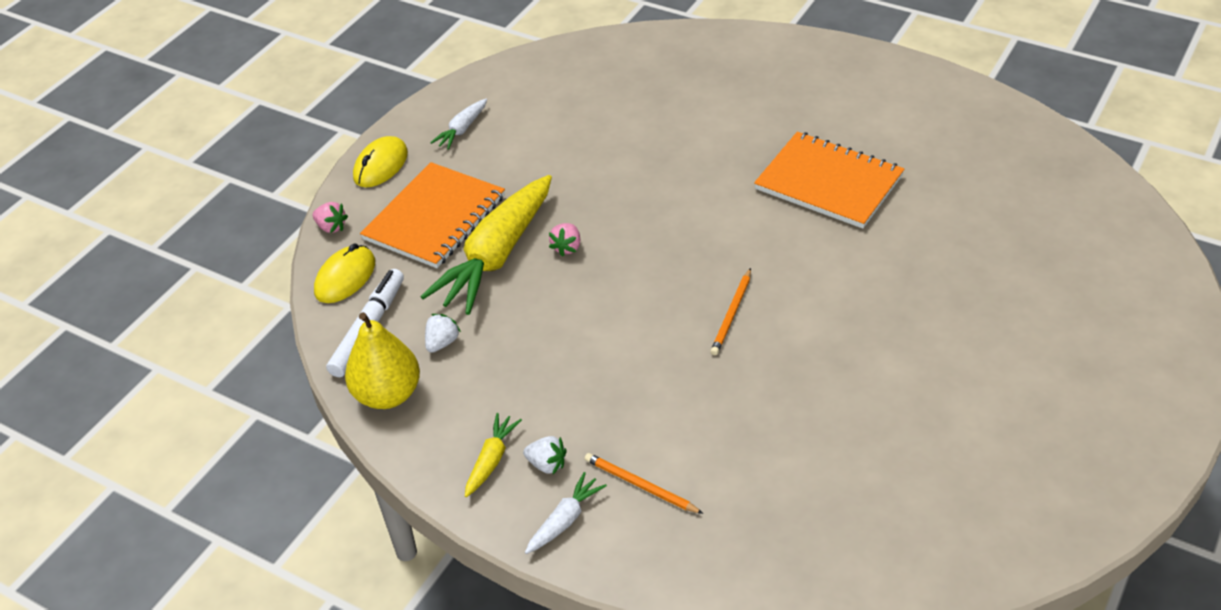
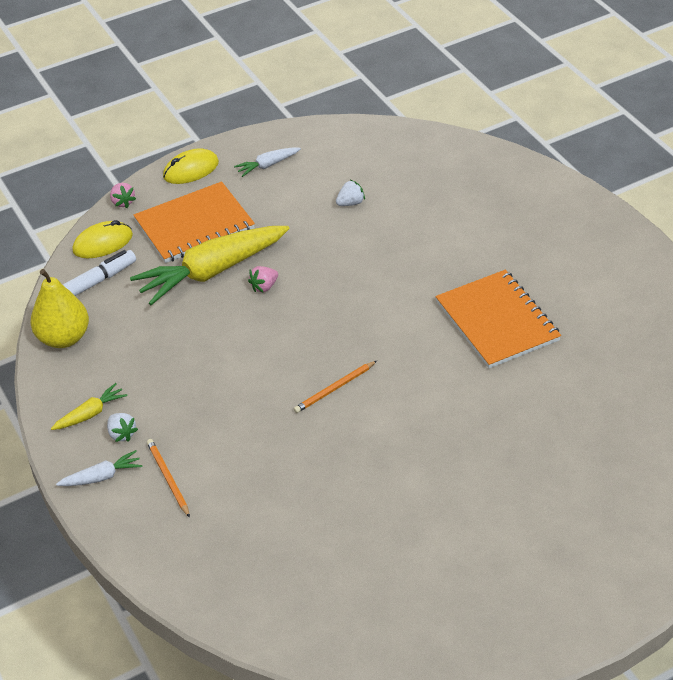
camera: 30 degrees right, 0 degrees up
(442, 343) = (126, 318): white strawberry -> white strawberry (350, 203)

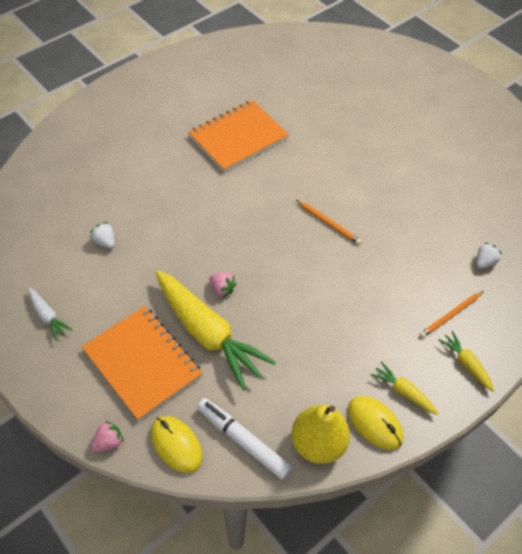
camera: 105 degrees left, 10 degrees up
(102, 477) = (466, 364): white carrot -> yellow carrot
(122, 434) = (418, 360): white strawberry -> white strawberry (484, 262)
(191, 170) = (53, 386): yellow mouse -> yellow mouse (375, 423)

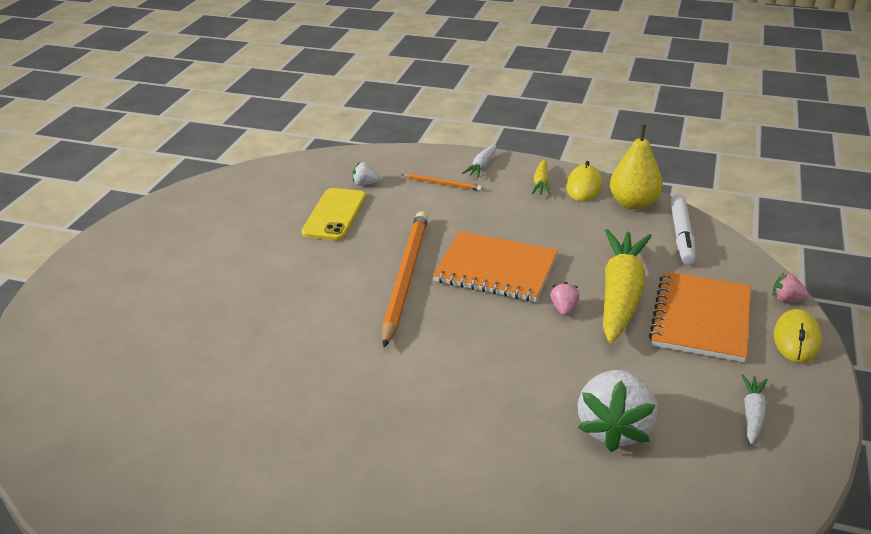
camera: 120 degrees left, 20 degrees down
(105, 242) = (614, 428): white strawberry -> white strawberry, size x2.24
(176, 445) = (733, 264): yellow mouse -> yellow mouse (796, 339)
(238, 138) = (330, 401): orange notebook -> orange notebook (496, 269)
(328, 223) = (405, 277): orange pencil -> orange pencil, size x2.17
(444, 222) = (334, 215): none -> yellow phone
(466, 364) = (481, 166): yellow carrot -> white carrot

